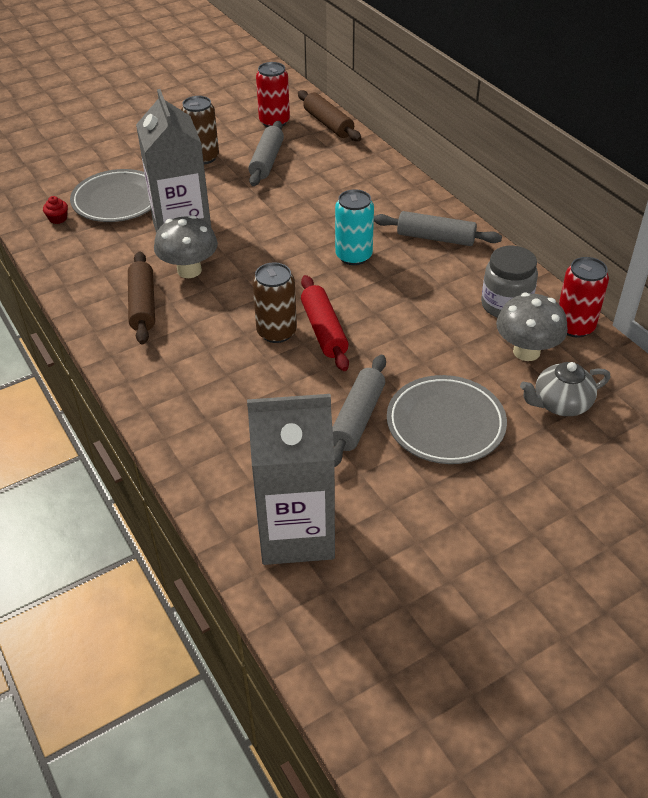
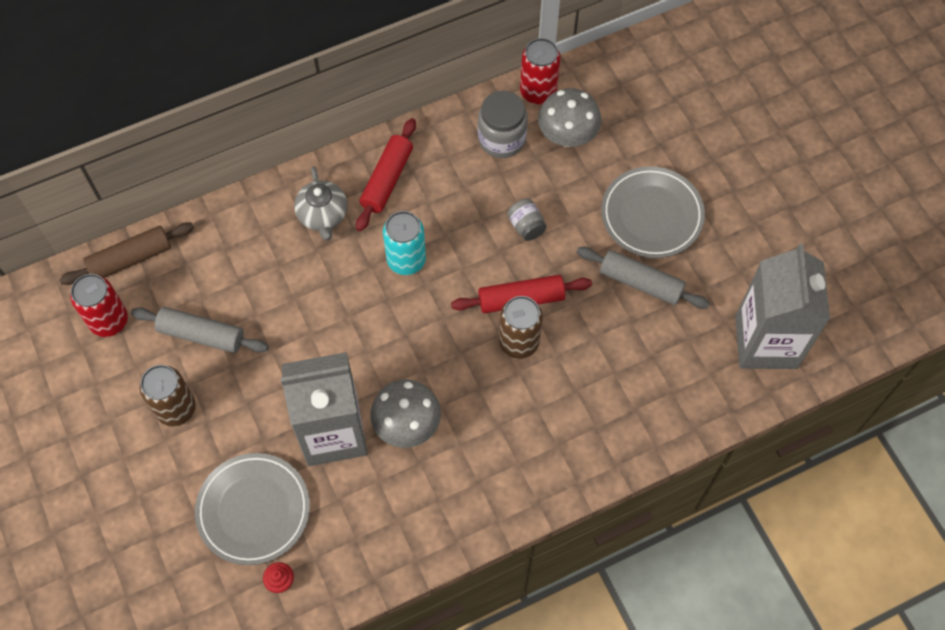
camera: 85 degrees left, 20 degrees up
(142, 305) = (461, 473): brown rolling pin -> none
(407, 328) = (526, 226): none -> grey jar
(435, 238) = (387, 180): grey rolling pin -> red rolling pin
(560, 404) = (634, 125): grey teapot -> grey teapot (323, 215)

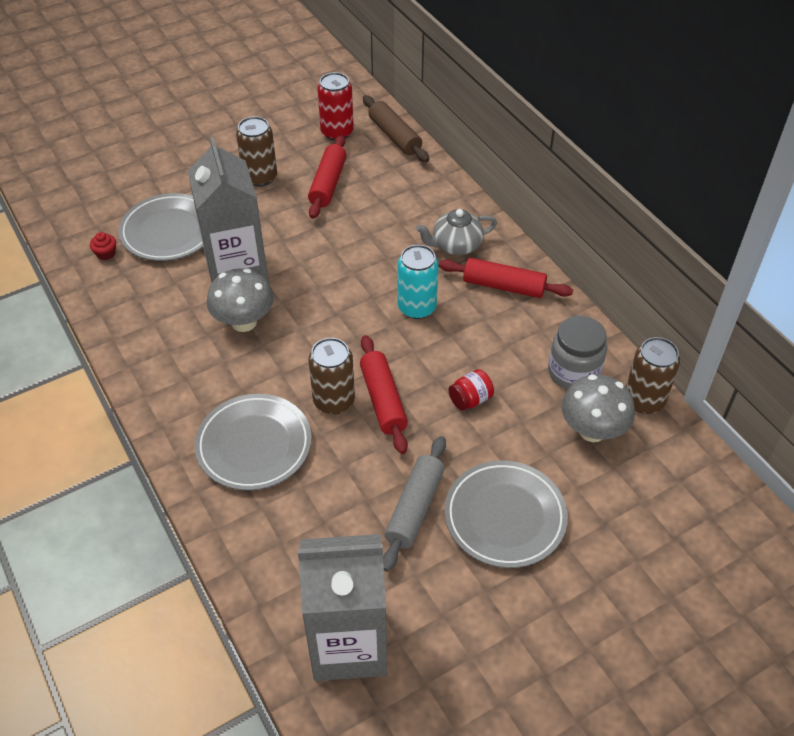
camera: 85 degrees right, 15 degrees down
(201, 335) = (328, 184): grey rolling pin -> red rolling pin
(526, 226) = (470, 399): grey jar -> red jar
(538, 92) = (643, 400): red can -> brown can
(566, 415) = (254, 445): none -> grey plate

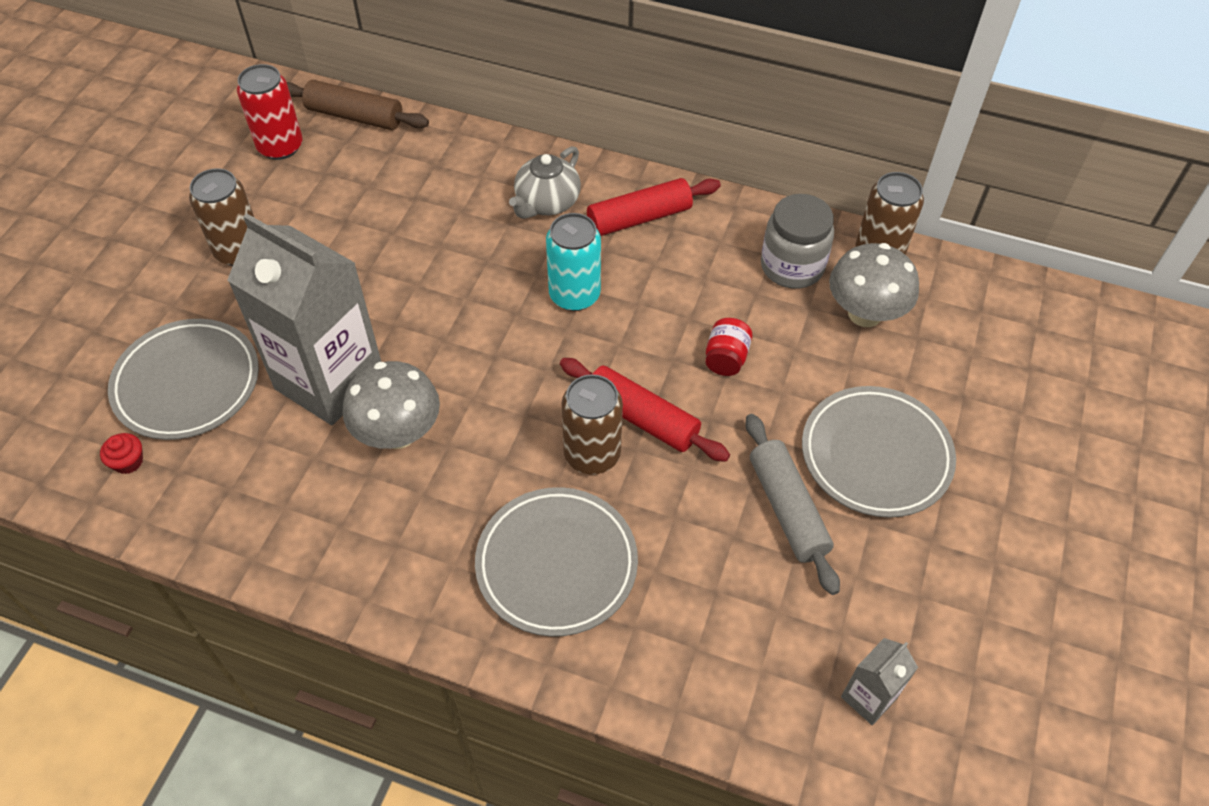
camera: 40 degrees left, 5 degrees up
(328, 184) = (331, 213): red rolling pin -> none
(348, 644) = (868, 697): grey carton -> grey carton, size x0.43

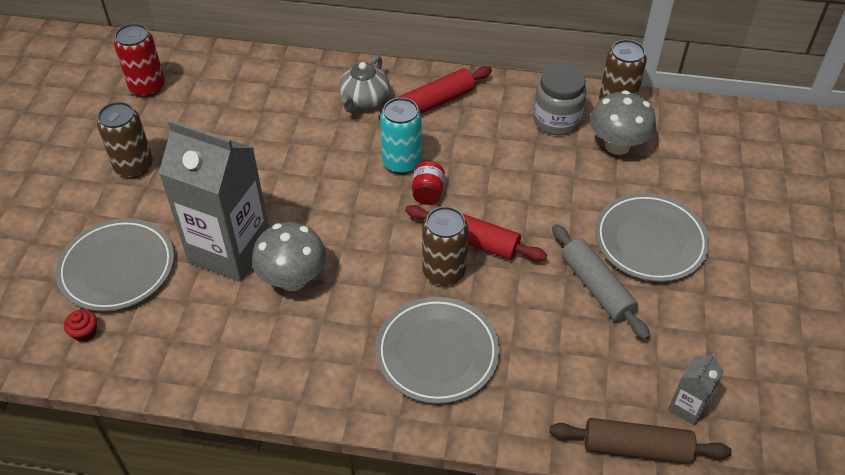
camera: 10 degrees left, 5 degrees down
(355, 116) = (200, 58): brown rolling pin -> brown rolling pin (636, 447)
(726, 358) = (525, 190): red jar -> red jar (428, 193)

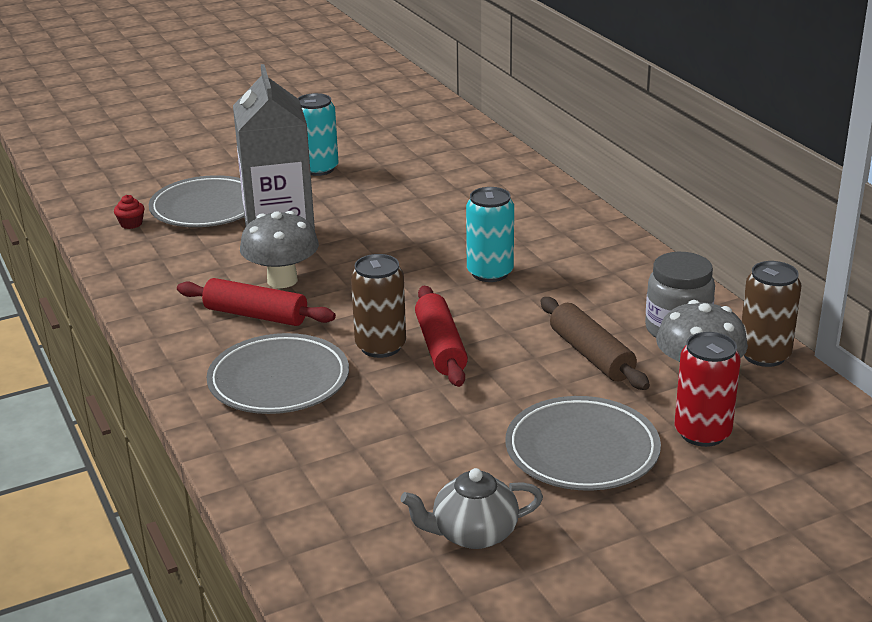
camera: 55 degrees right, 20 degrees down
(134, 166) = (318, 169): brown can -> turquoise can
(147, 87) = (412, 136): red can -> red can (702, 433)
(364, 100) = (542, 224): grey teapot -> grey teapot (473, 533)
(428, 193) = (470, 300): red jar -> none
(436, 102) = (596, 258): red rolling pin -> red rolling pin (255, 315)
(596, 287) = (469, 439): grey rolling pin -> none
(636, 447) = (282, 540): brown rolling pin -> brown rolling pin (591, 355)
(687, 407) = (372, 557): grey carton -> none

